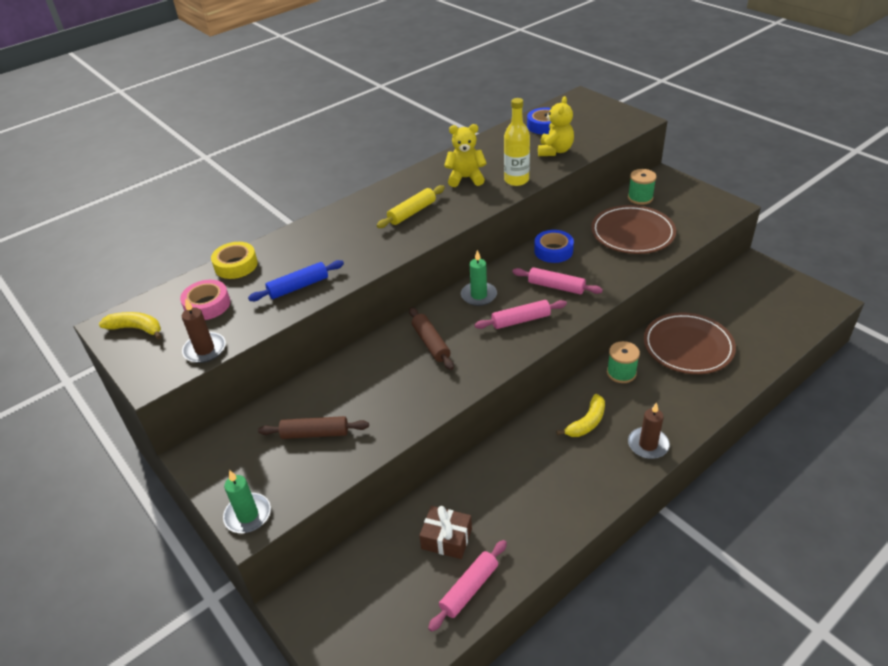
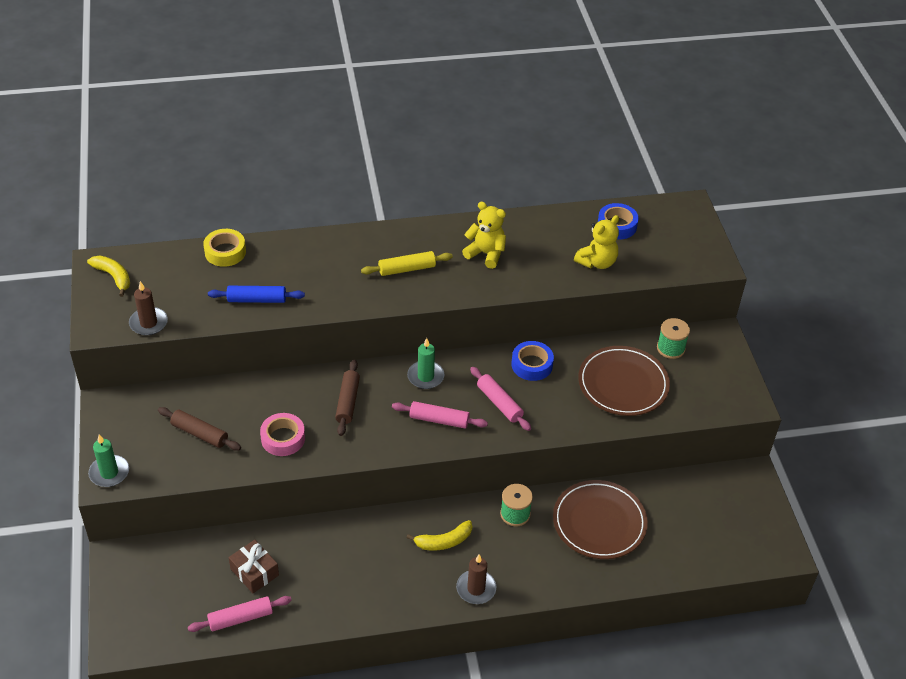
camera: 25 degrees right, 5 degrees up
(207, 305) = (178, 281): pink tape -> pink tape (283, 438)
(516, 180) = (529, 279): yellow bottle -> none

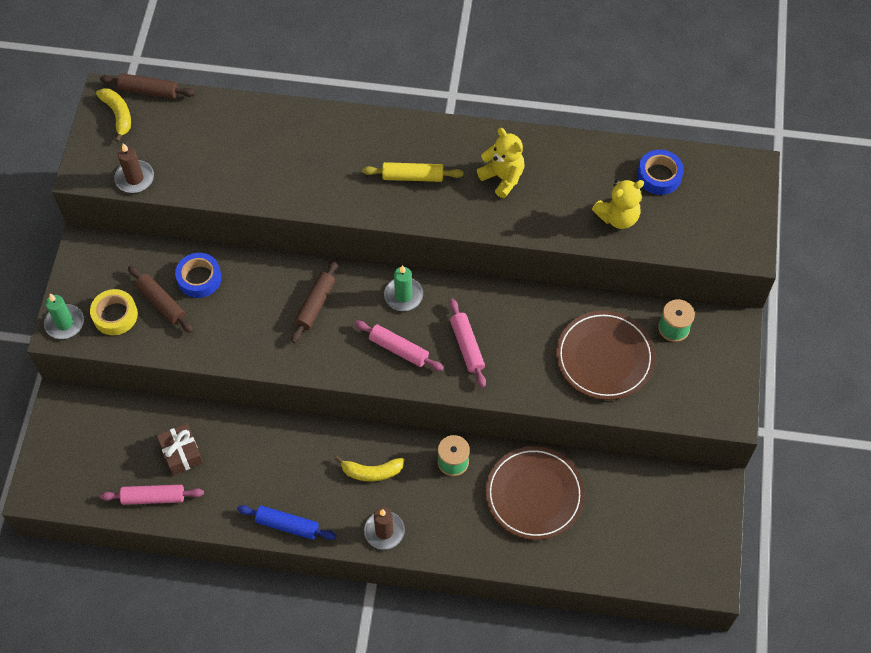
camera: 20 degrees right, 15 degrees up
(136, 252) = (149, 90): none -> brown rolling pin
(225, 252) = (236, 111): yellow tape -> yellow tape (115, 315)
(257, 300) = (248, 177): blue rolling pin -> blue rolling pin (287, 525)
(283, 438) = (238, 329): pink tape -> none
(532, 365) = (517, 310): blue tape -> blue tape (199, 278)

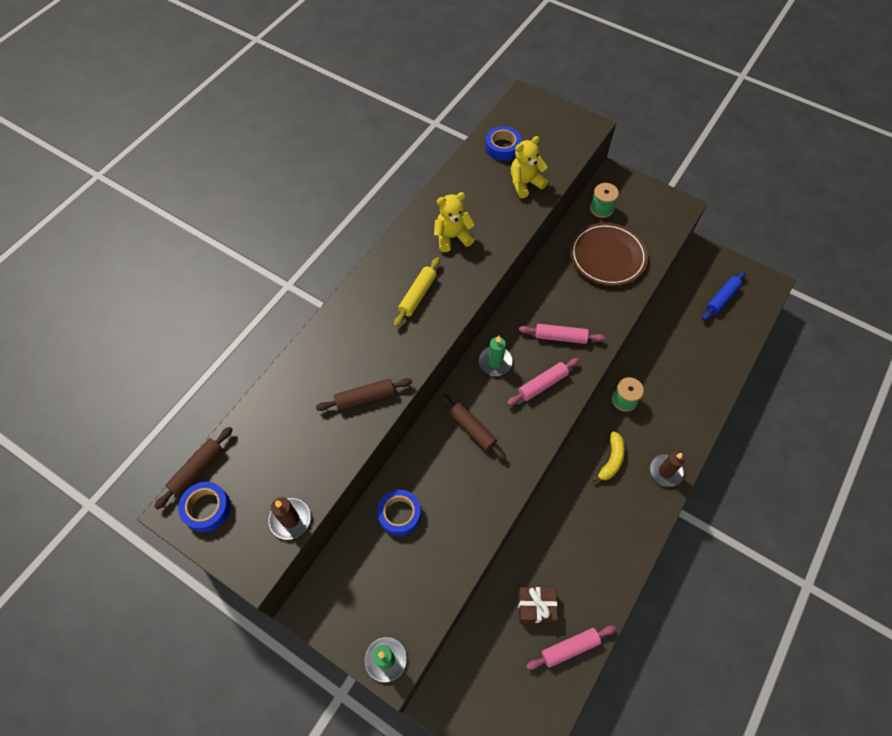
camera: 65 degrees left, 0 degrees up
(115, 315) = (401, 606): yellow tape -> none
(118, 115) = (207, 508): yellow banana -> blue tape
(153, 497) = (570, 648): pink rolling pin -> pink rolling pin turned 45 degrees clockwise
(161, 303) = (408, 557): brown rolling pin -> brown rolling pin (365, 398)
(287, 525) = (636, 543): blue rolling pin -> blue rolling pin (722, 299)
(534, 494) = (670, 359): brown plate -> none
(618, 217) = (525, 184): yellow teddy bear -> yellow teddy bear turned 120 degrees counterclockwise

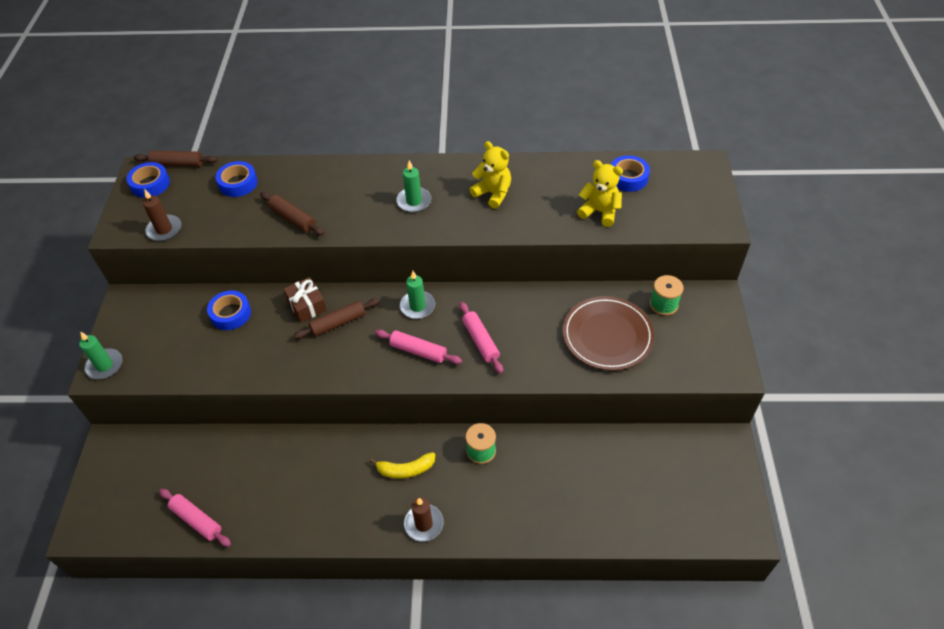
camera: 60 degrees right, 10 degrees down
(276, 424) = (238, 183): none -> blue tape
(417, 295) = (414, 201): yellow rolling pin -> green candle
(472, 429) = (338, 323): brown rolling pin -> brown rolling pin turned 45 degrees clockwise
(536, 606) = (223, 475): brown gift -> brown gift (307, 305)
(722, 299) = (681, 489): blue rolling pin -> none

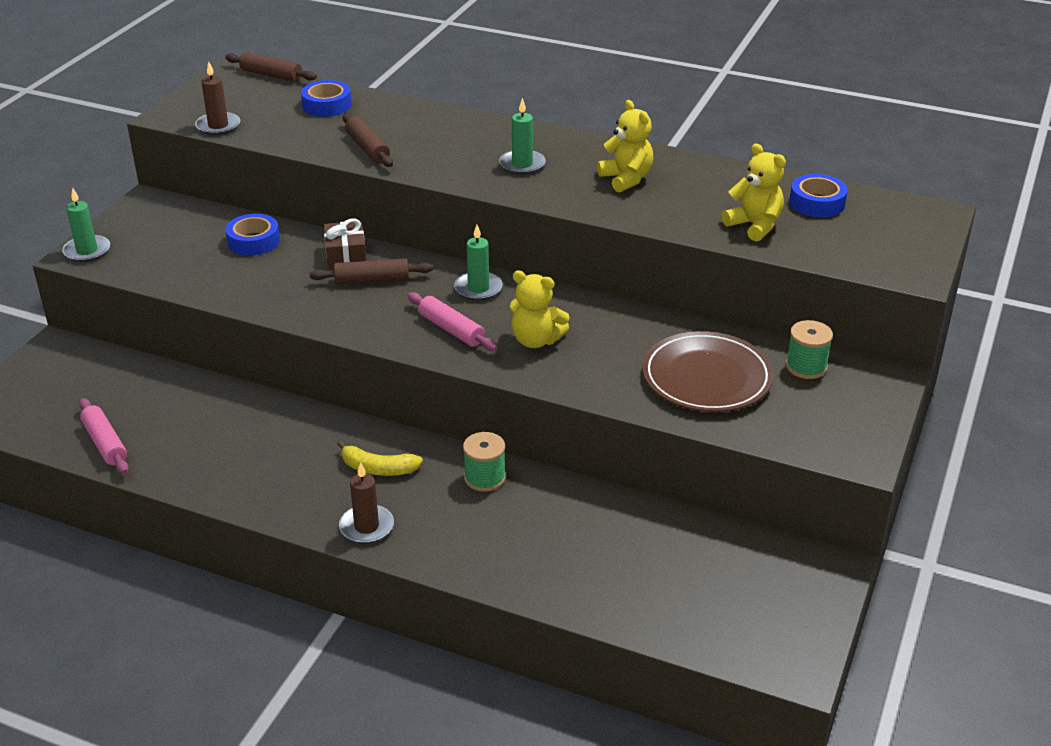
camera: 20 degrees right, 15 degrees down
(150, 184) = (230, 85): blue tape -> none
(481, 341) = (536, 340): pink rolling pin -> yellow teddy bear

